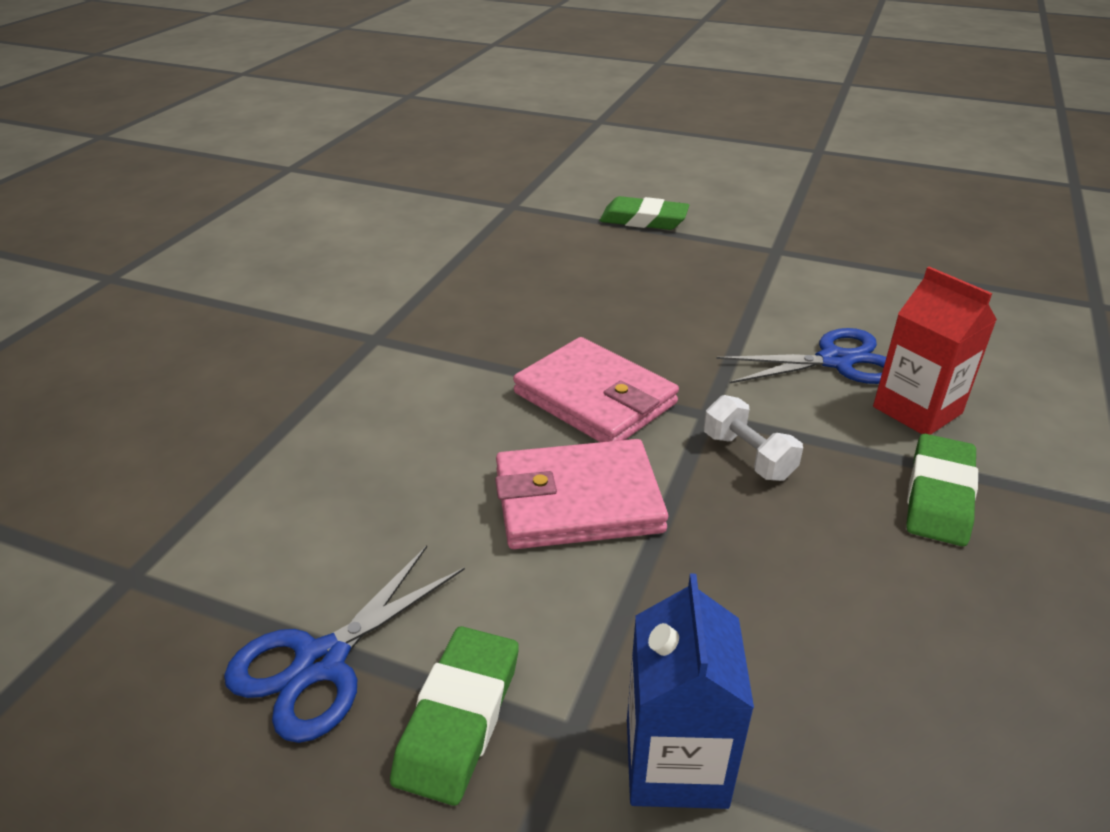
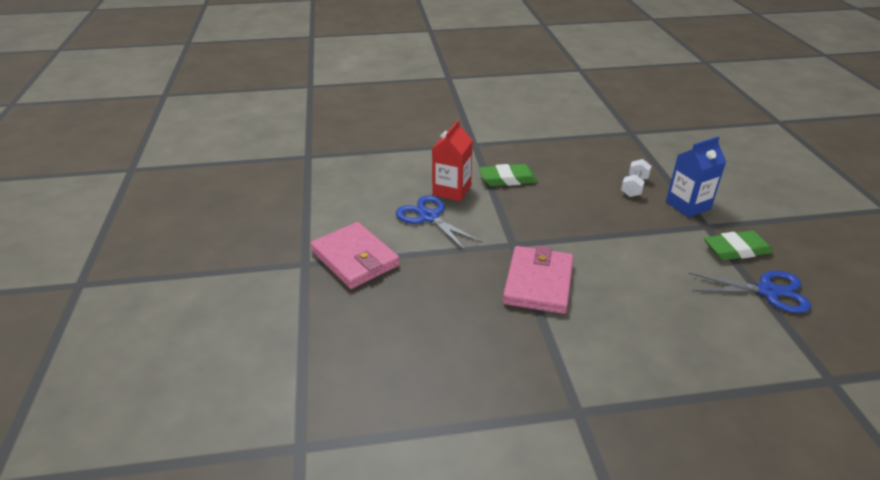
camera: 120 degrees left, 0 degrees up
(578, 501) = (614, 261): pink wallet -> pink wallet (355, 259)
(643, 220) = (287, 342): green eraser -> none
(748, 456) = (532, 225): white dumbbell -> white dumbbell (634, 187)

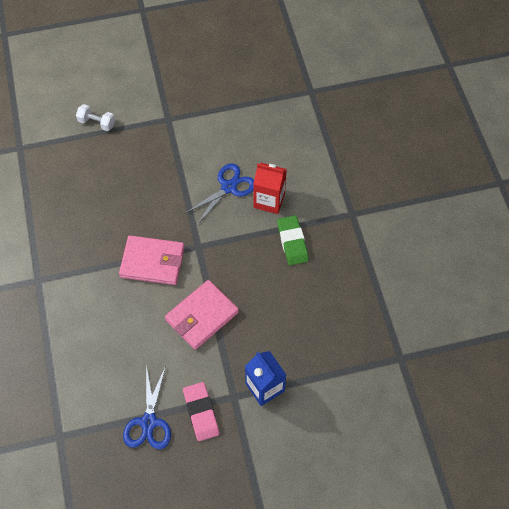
camera: 85 degrees right, 25 degrees up
(355, 259) = (174, 147): pink wallet -> pink wallet (202, 316)
(634, 187) = (291, 346): white dumbbell -> white dumbbell (97, 123)
(736, 249) = (201, 412): green eraser -> pink eraser

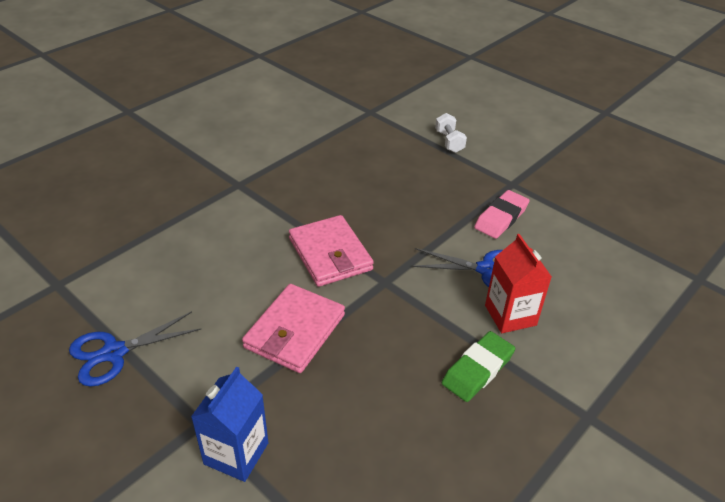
camera: 55 degrees right, 20 degrees down
(201, 412) = (156, 399): pink eraser -> pink eraser (501, 218)
(202, 316) = (295, 331): pink wallet -> pink wallet turned 75 degrees counterclockwise

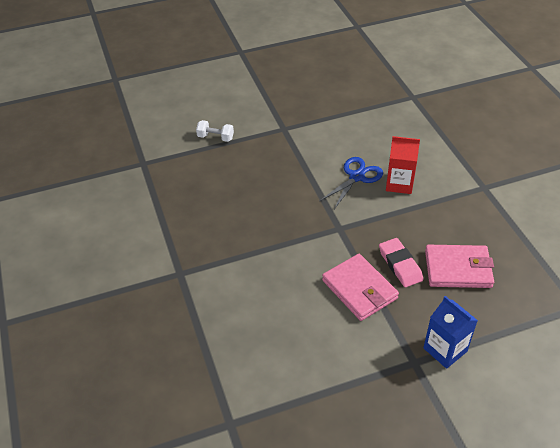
camera: 60 degrees left, 5 degrees up
(114, 353) = (327, 398): blue scissors -> none
(330, 254) = (296, 246): pink wallet -> pink wallet (458, 269)
(478, 369) = (433, 216): green eraser -> none
(501, 218) = (313, 149): pink eraser -> pink eraser (400, 265)

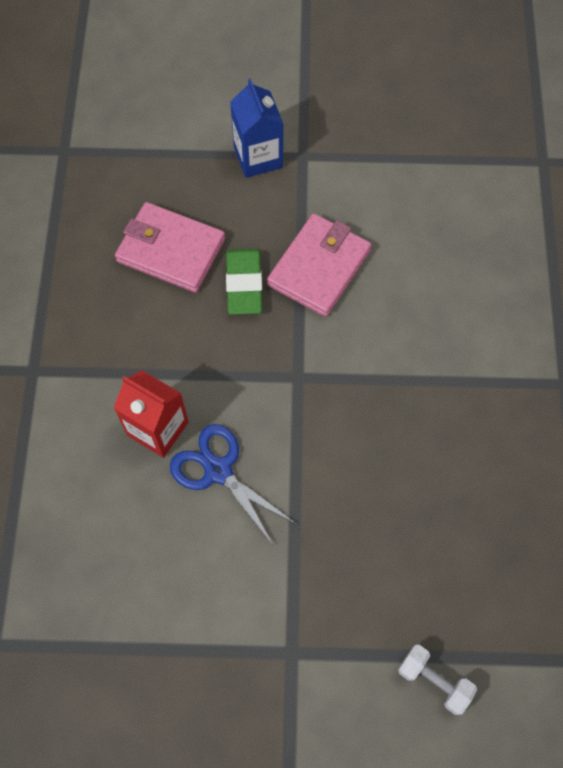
camera: 160 degrees left, 20 degrees up
(356, 177) = (218, 471): blue scissors -> blue scissors turned 75 degrees clockwise
(359, 289) = (319, 268): pink wallet -> pink wallet turned 45 degrees clockwise
(400, 265) = (244, 284): pink eraser -> green eraser

